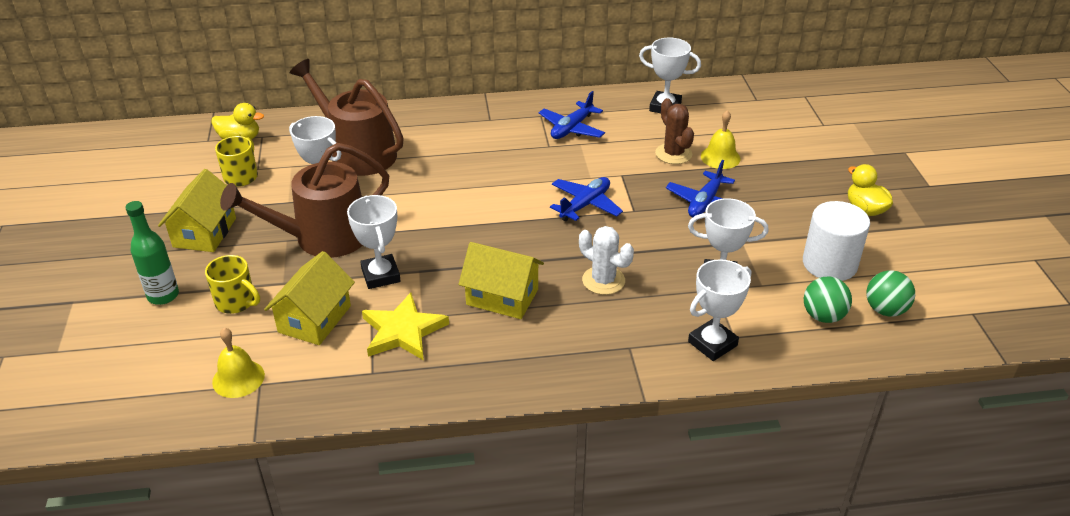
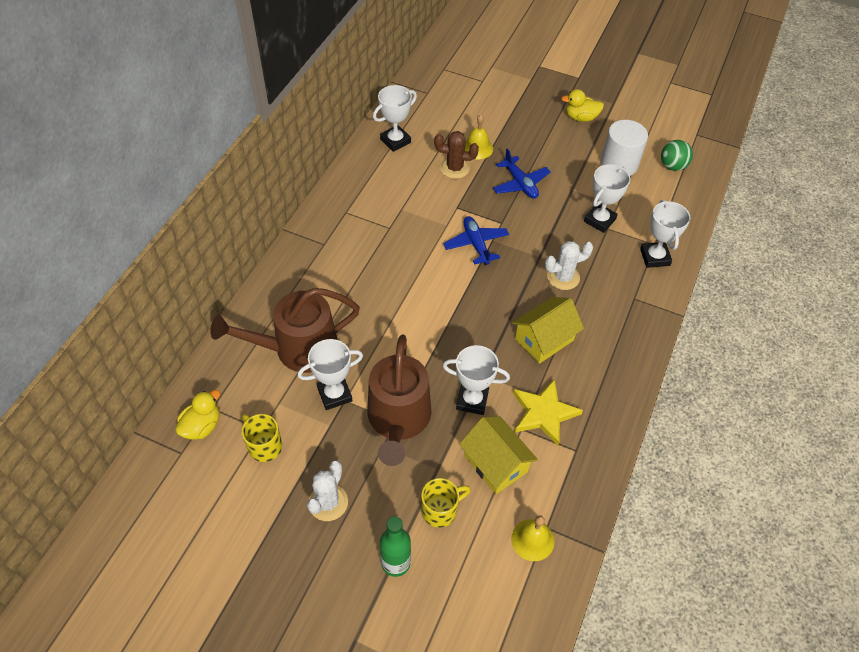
camera: 60 degrees left, 15 degrees up
(205, 232) = (328, 502): yellow house -> white cactus
(571, 128) = (378, 204): blue plane -> none
(823, 316) = (661, 195): green ball -> none

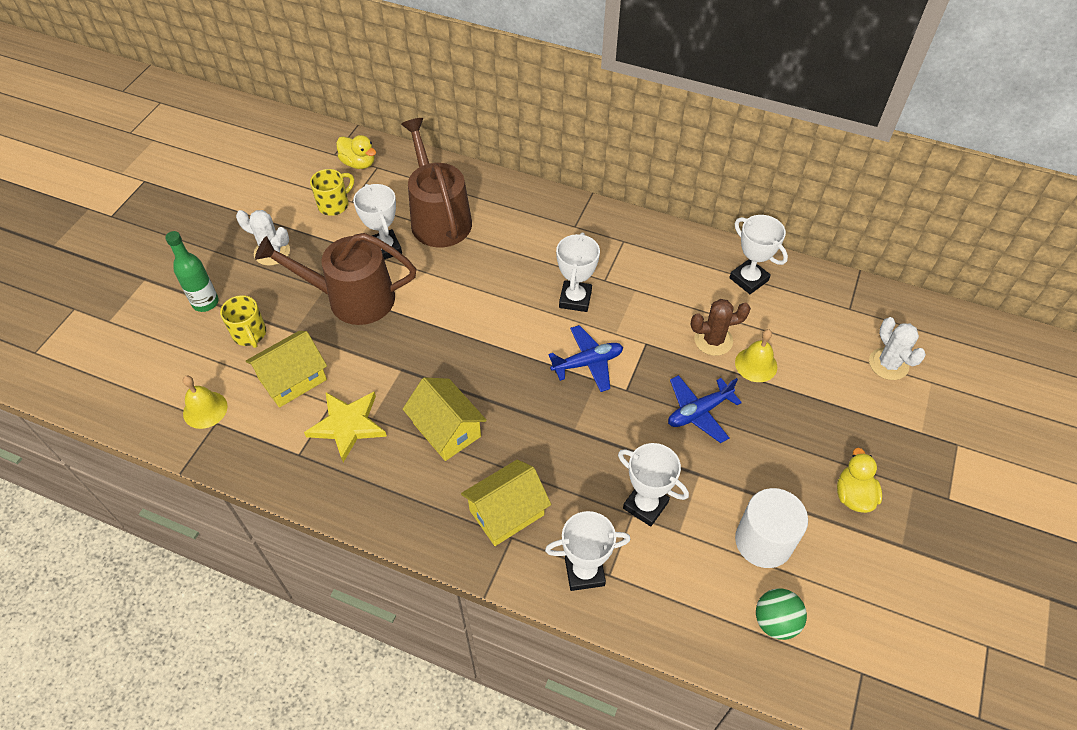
camera: 90 degrees right, 0 degrees up
(454, 168) = (713, 340): brown cactus -> brown cactus turned 75 degrees clockwise
(472, 400) = (369, 359): white trophy -> white trophy (575, 299)
(563, 277) = (542, 455): white cactus -> white cactus (888, 364)
(614, 300) = (506, 512): none -> yellow house

